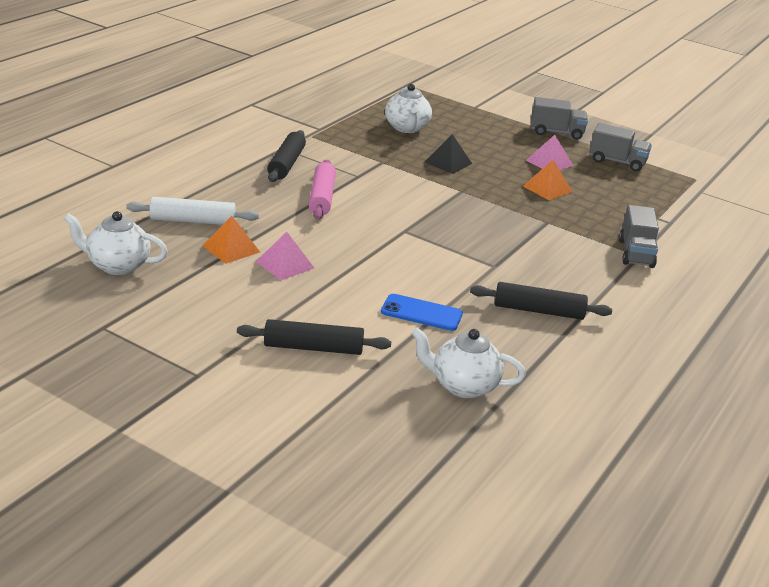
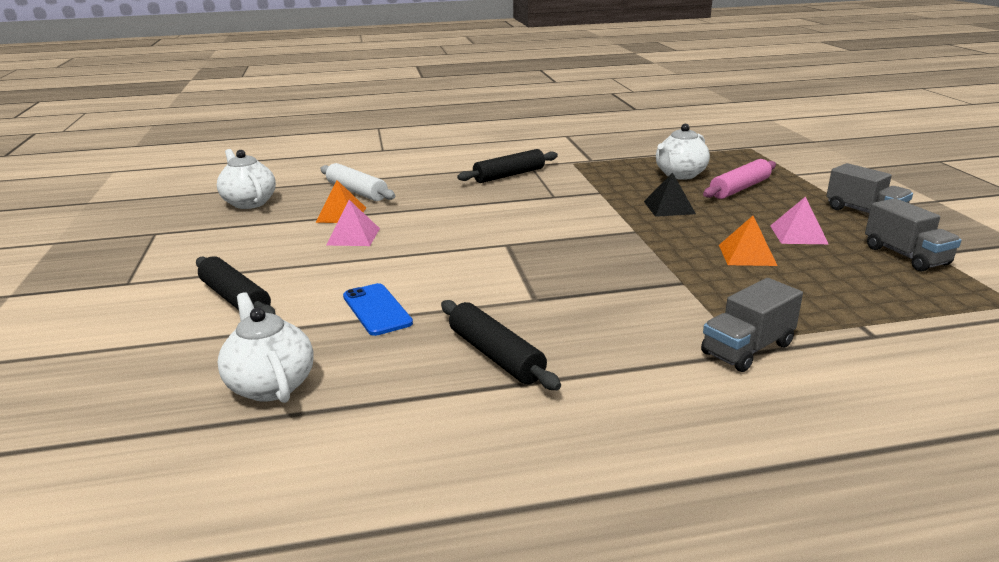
camera: 50 degrees right, 5 degrees down
(322, 197) = (487, 202): pink rolling pin -> pink rolling pin (740, 188)

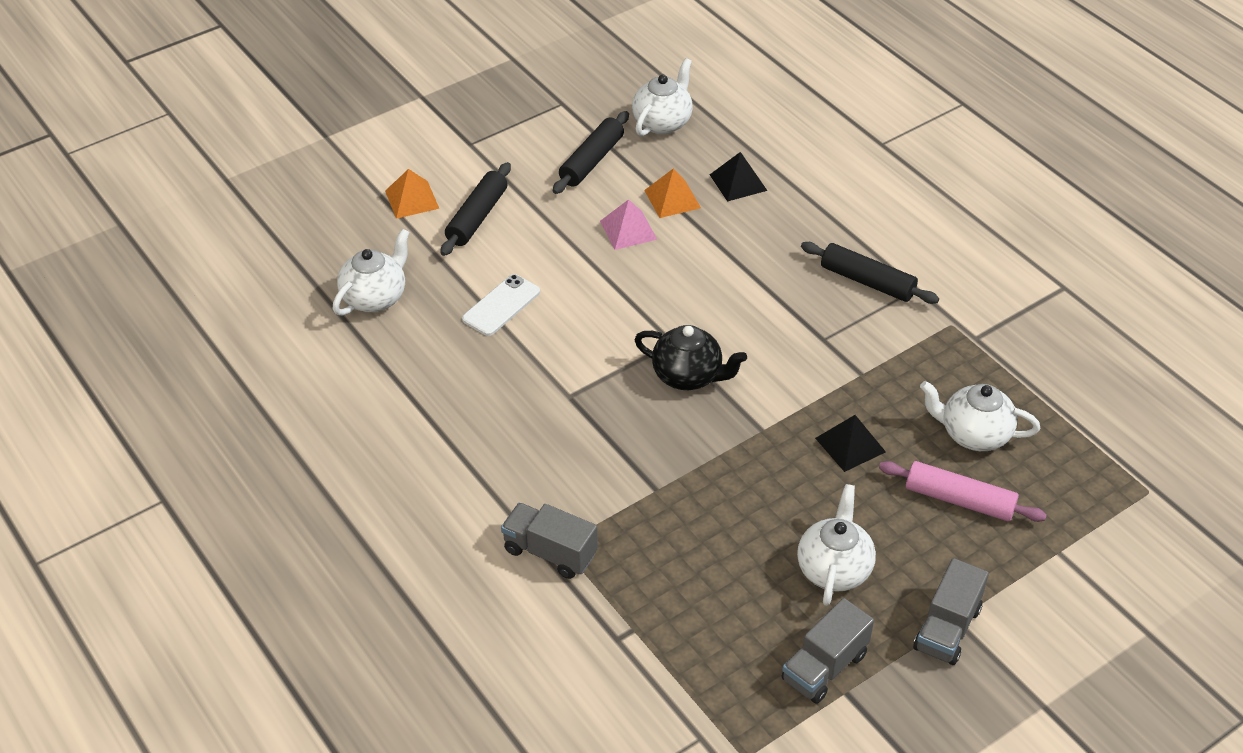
camera: 65 degrees right, 20 degrees up
(357, 191) = (738, 182): white rolling pin -> black pyramid
(377, 309) = (501, 305): blue phone -> white phone
(496, 355) = (467, 400): black rolling pin -> black rolling pin (592, 161)
(553, 245) = (688, 376): none -> black teapot
(747, 255) = (750, 530): orange pyramid -> orange pyramid (412, 199)
(798, 234) = (834, 569): pink pyramid -> white teapot

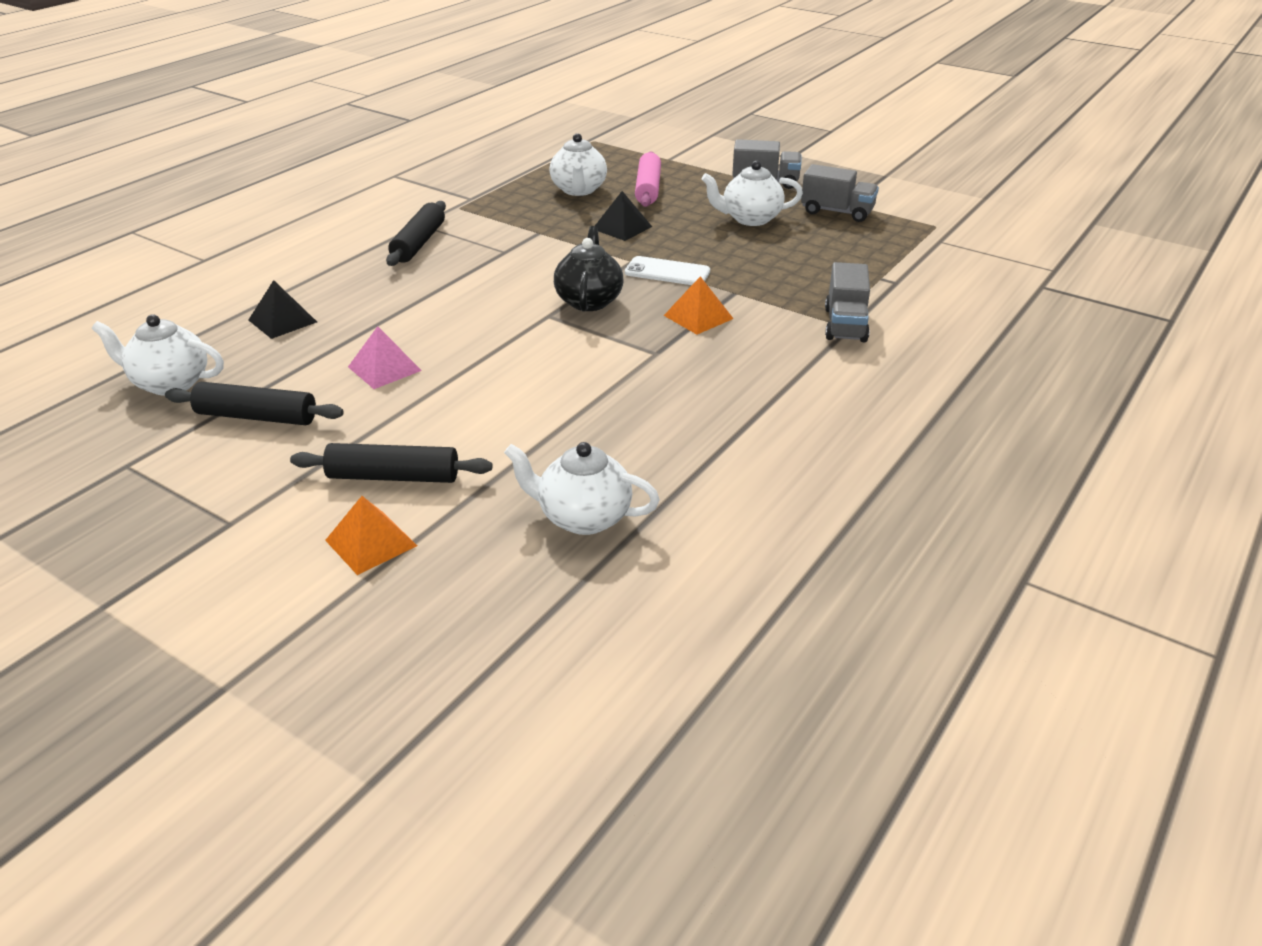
camera: 110 degrees left, 10 degrees down
(501, 305) = (548, 421): white phone -> white phone (667, 272)
(672, 199) = (321, 352): orange pyramid -> orange pyramid (698, 317)

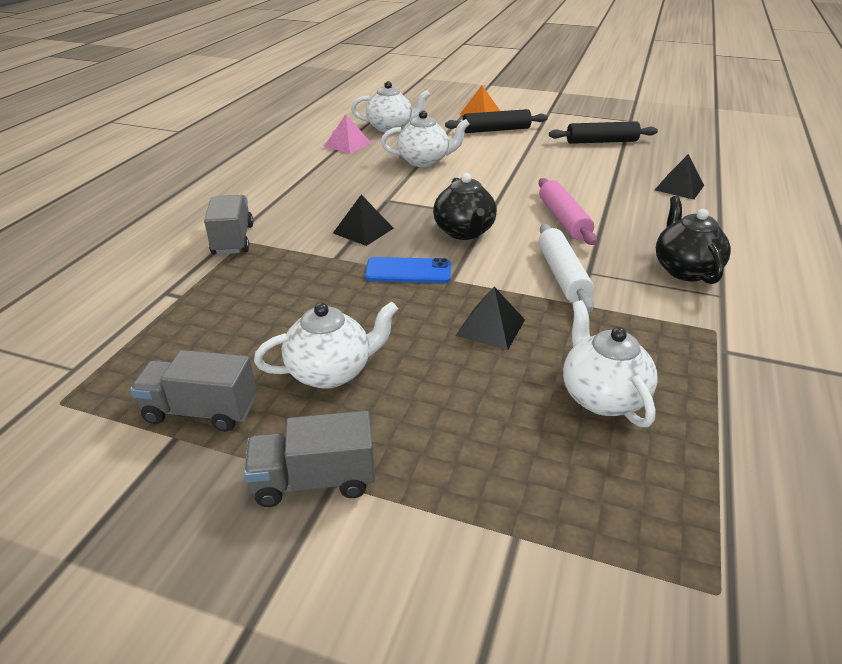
camera: 165 degrees right, 0 degrees up
(170, 383) = (678, 149): white teapot -> white teapot (424, 161)
(384, 368) = (564, 169): pink pyramid -> pink pyramid (347, 144)
(419, 243) = (685, 270): black rolling pin -> black teapot
(530, 252) = (562, 275): none -> white rolling pin
(648, 189) = (503, 420): pink rolling pin -> pink rolling pin (563, 219)
(667, 272) = (408, 271): white phone -> blue phone
(698, 317) = (363, 230): orange pyramid -> black pyramid

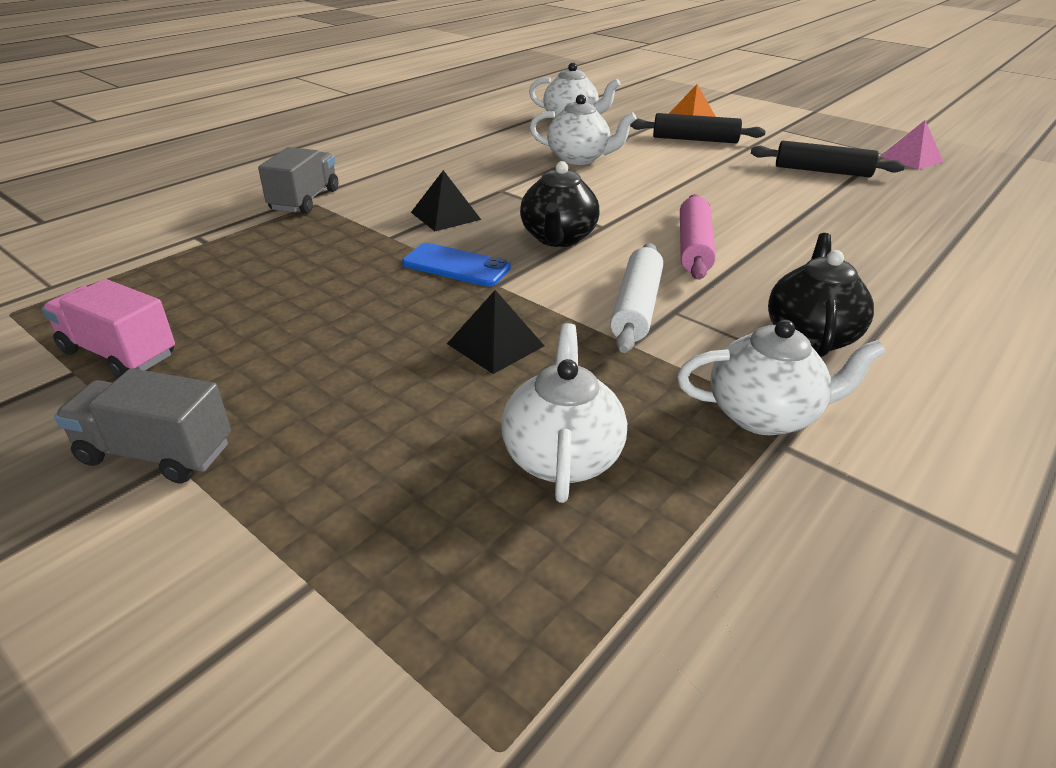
camera: 20 degrees right, 0 degrees up
(200, 411) = (119, 353): grey truck -> pink truck
(331, 372) = (278, 348): white teapot -> white teapot (764, 415)
(347, 144) = (508, 130): pink pyramid -> pink pyramid (911, 159)
(679, 187) = (887, 239): black pyramid -> none

